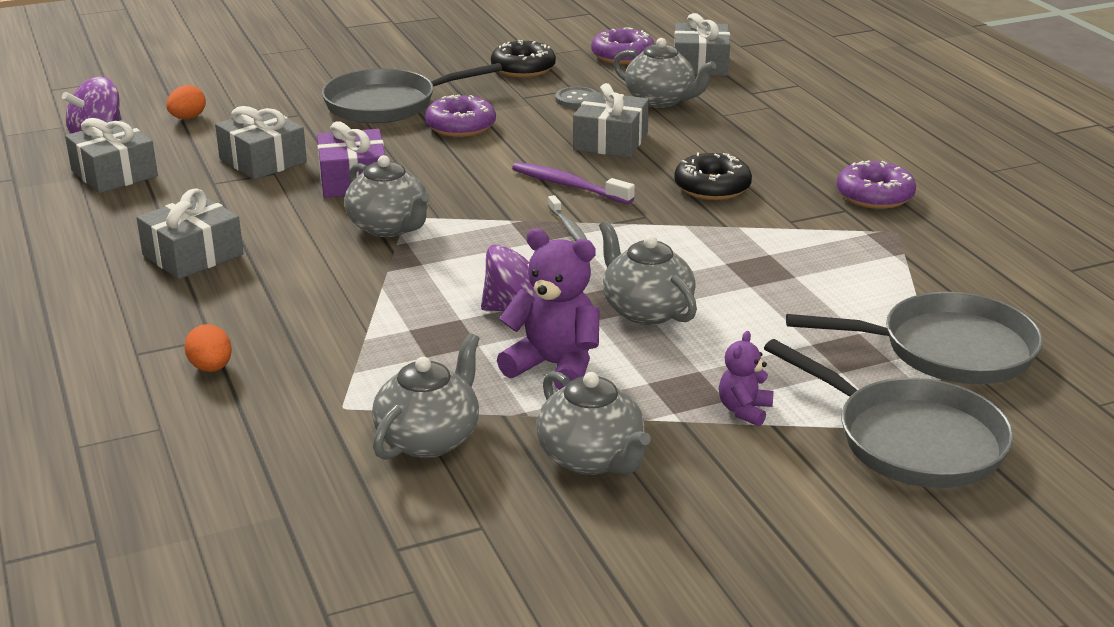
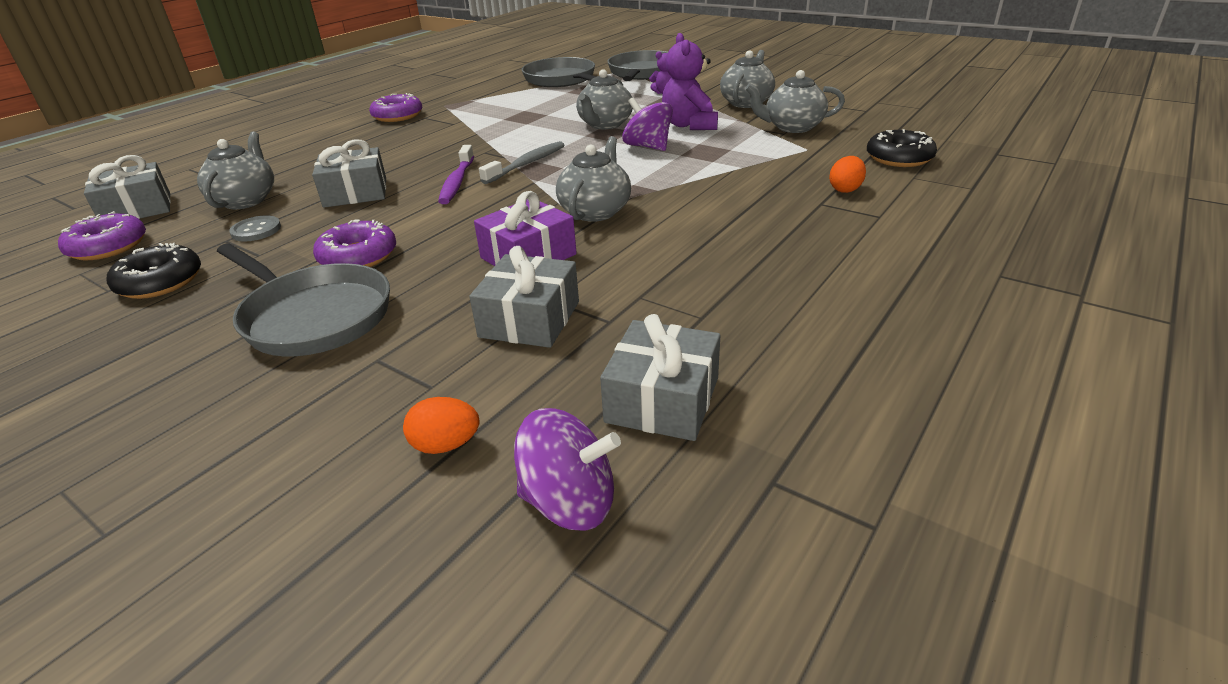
camera: 120 degrees left, 5 degrees up
(193, 255) = (743, 261): grey gift -> none
(569, 228) = (527, 164): grey toothbrush -> grey toothbrush, size x1.54
(712, 187) = (420, 148): black donut -> black donut (899, 158)

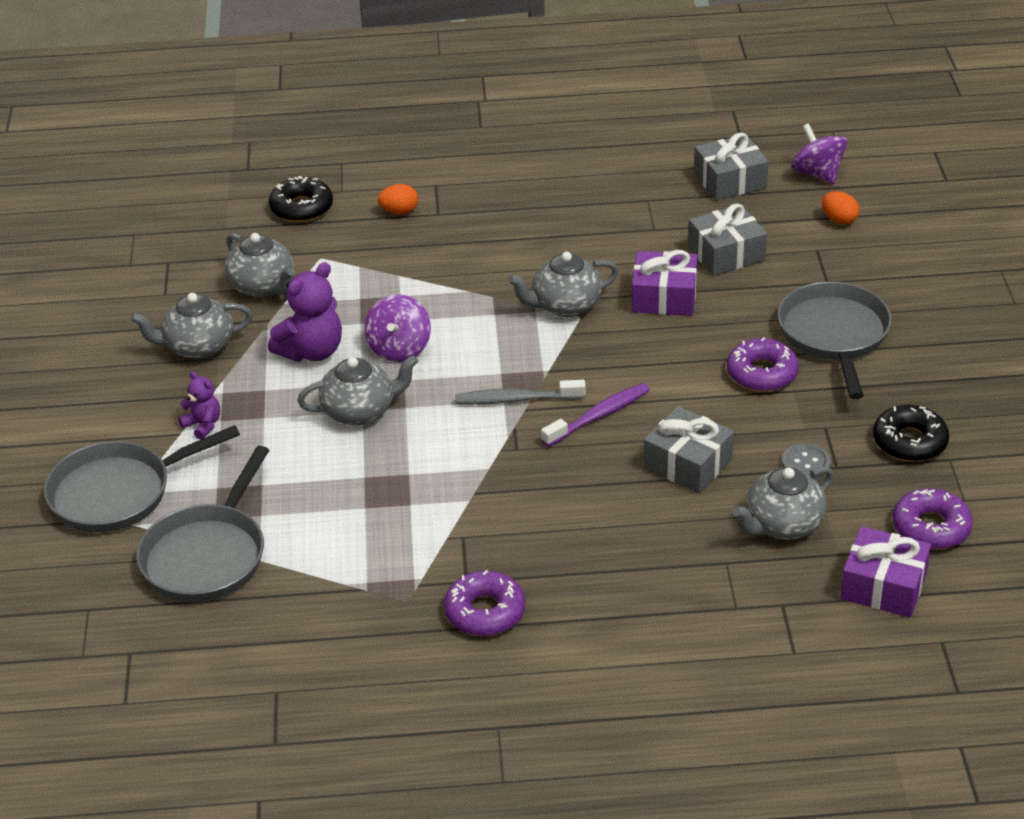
camera: 130 degrees left, 5 degrees up
(137, 209) = (883, 586): grey gift -> purple gift

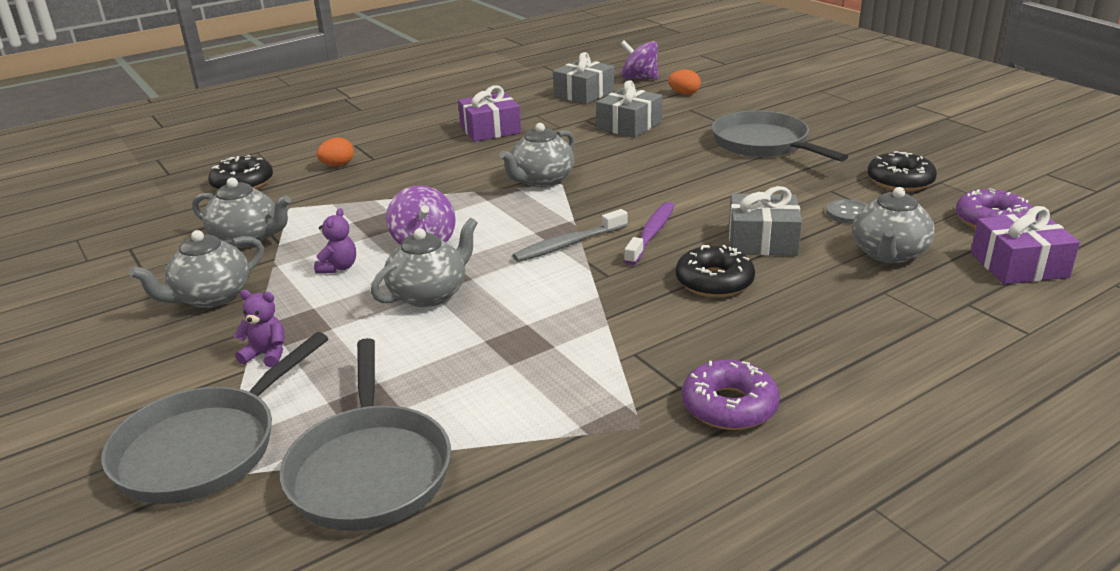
camera: 30 degrees left, 10 degrees down
(311, 351) = (338, 267): purple teddy bear -> purple teddy bear, size x0.55
(596, 492) = (714, 282): none -> black donut
(664, 297) = (613, 156): purple gift -> purple gift (490, 130)
(762, 373) = (743, 176): purple donut -> none

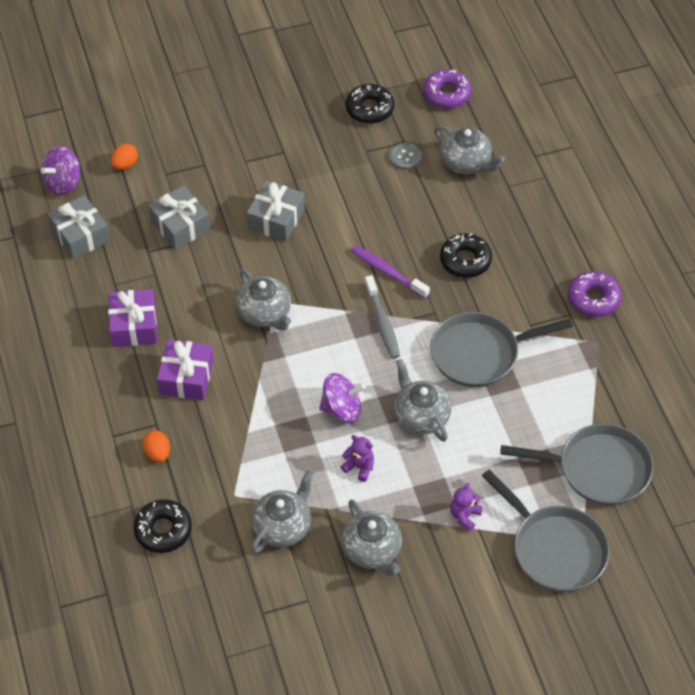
camera: 75 degrees left, 25 degrees up
(762, 240) = (423, 216): grey gift -> grey gift (276, 219)
(764, 144) = (267, 155): grey pan -> grey pan (480, 353)
(1019, 265) = (504, 112): purple gift -> purple gift (186, 377)

